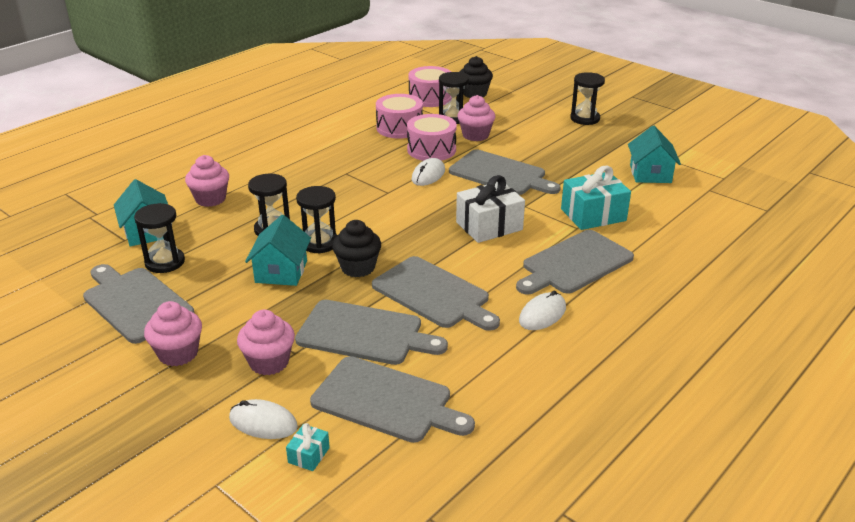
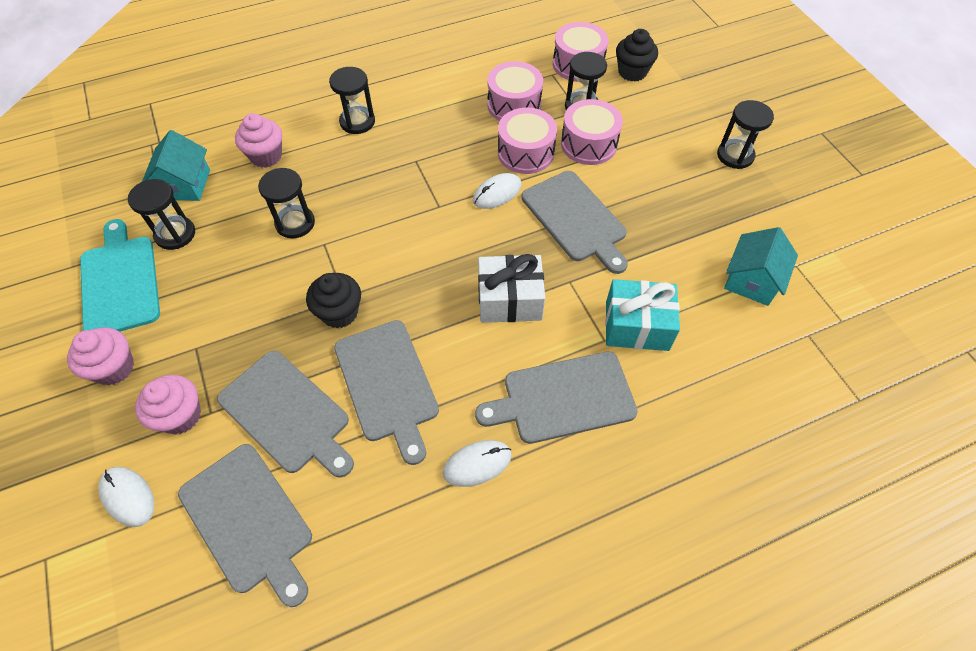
camera: 25 degrees right, 25 degrees up
(135, 303) = (119, 282): grey cutting board -> turquoise cutting board
(281, 271) = (266, 289): turquoise house -> none
(309, 455) = (139, 561): turquoise gift -> none
(319, 243) = (326, 261): black hourglass -> black hourglass (357, 122)
(475, 135) = (588, 144): pink cupcake -> pink drum

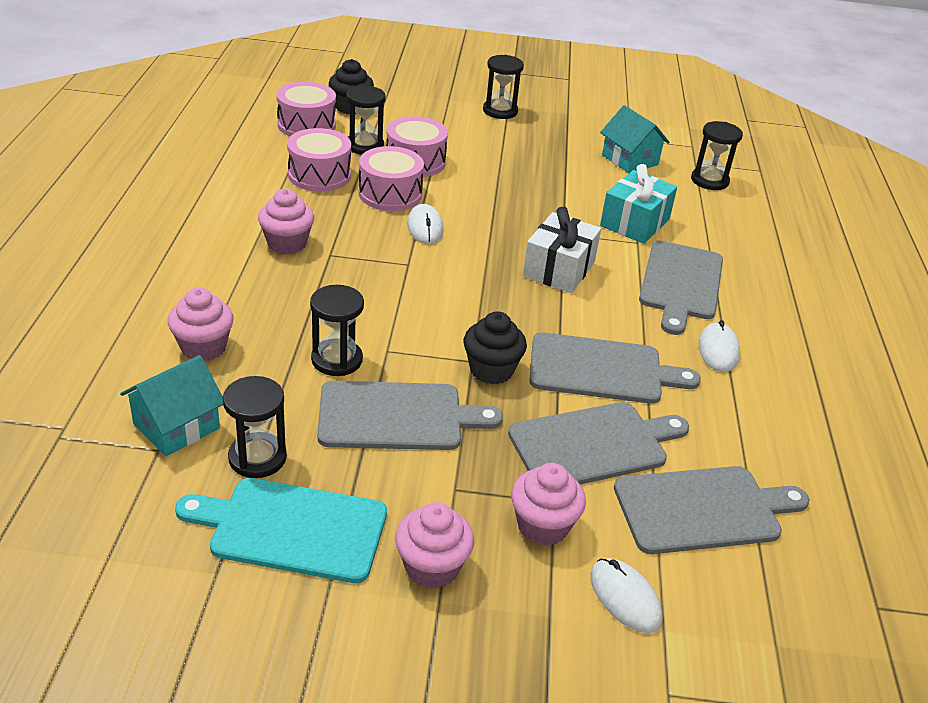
camera: 65 degrees left, 20 degrees down
(128, 497) = (625, 598): white mouse -> white mouse turned 75 degrees clockwise
(185, 184) = (176, 426): turquoise house -> turquoise house turned 75 degrees counterclockwise
(357, 122) = (226, 268): black hourglass -> black hourglass (709, 181)
(410, 134) = (287, 244): none -> pink cupcake
(576, 219) = (497, 203): grey cutting board -> grey cutting board (397, 416)

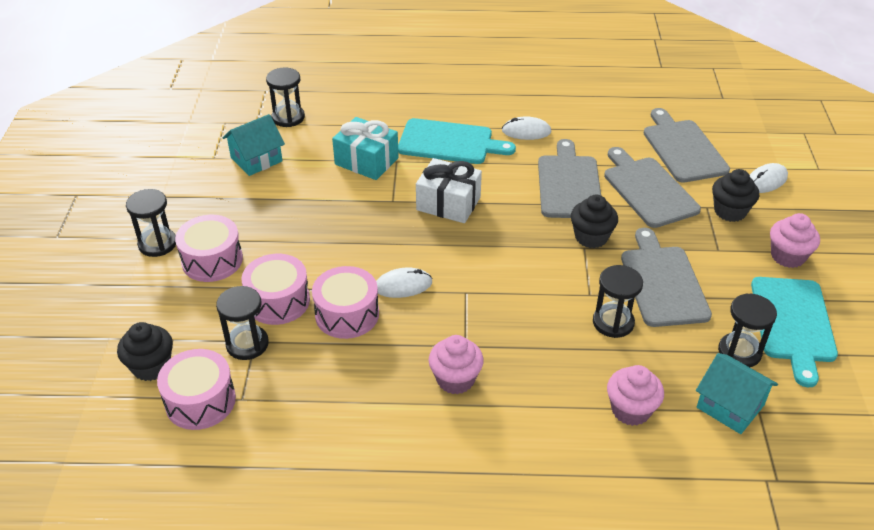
camera: 90 degrees left, 5 degrees up
(319, 175) = (317, 373): pink drum -> pink drum (212, 260)
(543, 526) = (730, 211): pink cupcake -> black cupcake
(681, 283) = (449, 142): grey cutting board -> turquoise cutting board

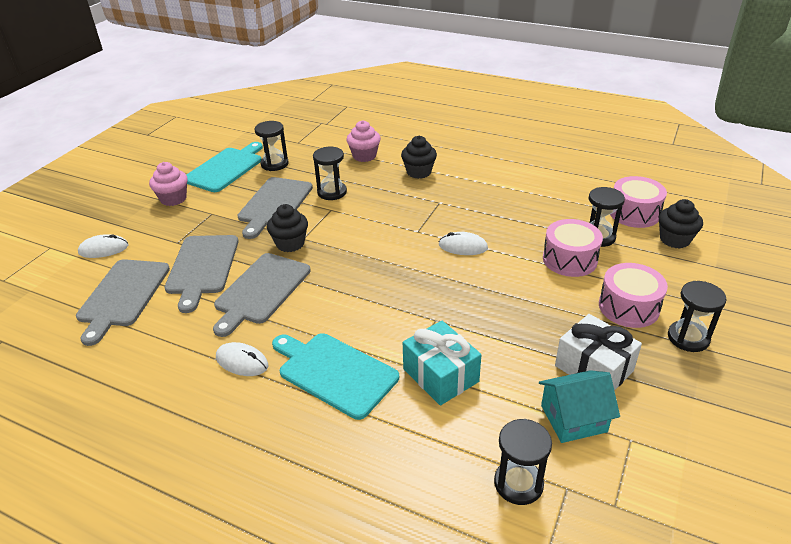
camera: 155 degrees left, 5 degrees down
(347, 314) = (515, 238): pink drum -> none
(448, 203) = (384, 302): white gift -> white gift (594, 368)
(455, 379) = (456, 188): pink cupcake -> none
(730, 211) = (165, 235): black cupcake -> black cupcake (419, 172)
(730, 406) = (310, 147): turquoise house -> none

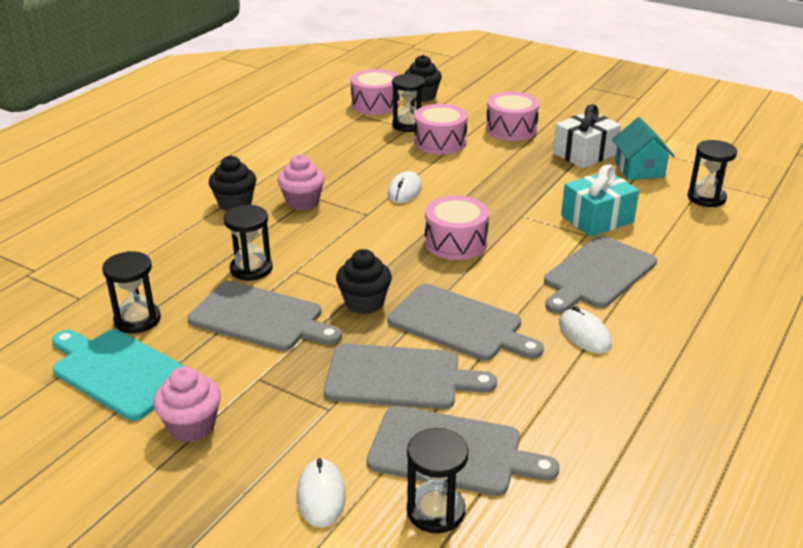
camera: 85 degrees left, 5 degrees down
(242, 361) = (584, 334): white mouse -> white mouse turned 60 degrees counterclockwise
(334, 372) = (597, 274): turquoise cutting board -> grey cutting board
(364, 156) = (166, 240): pink cupcake -> pink cupcake (302, 202)
(380, 281) = (455, 242): none -> pink drum
(688, 338) = (549, 115): black hourglass -> black hourglass (435, 511)

